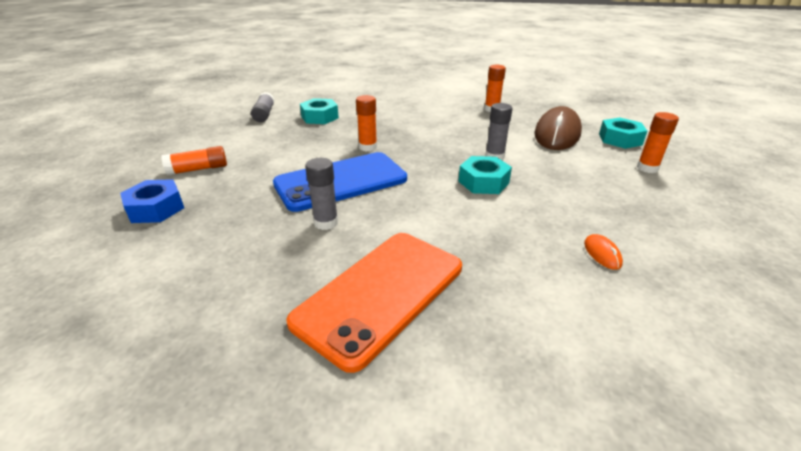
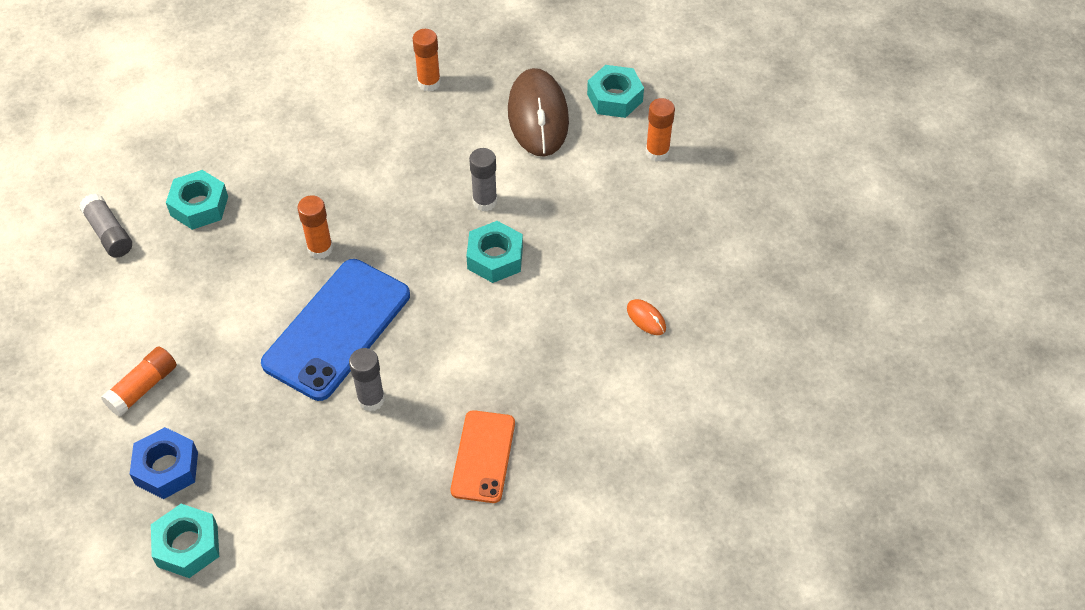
camera: 30 degrees left, 20 degrees up
(104, 255) = (187, 546): none -> turquoise nut
(381, 294) = (483, 456): orange phone -> orange phone, size x0.59

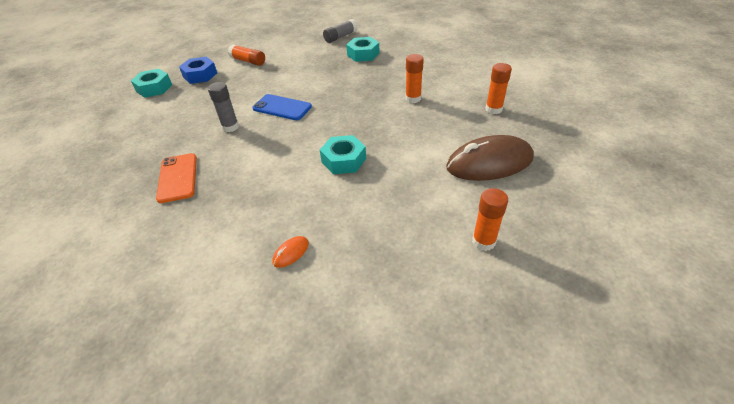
camera: 85 degrees right, 10 degrees down
(320, 249) = (340, 93): orange glue stick -> orange glue stick (413, 99)
(337, 329) = (282, 107): blue phone -> blue phone, size x0.59
(483, 456) = (177, 178): orange phone -> orange phone turned 75 degrees clockwise
(484, 201) = (394, 148): grey glue stick -> none
(615, 98) = (535, 205): turquoise nut -> none

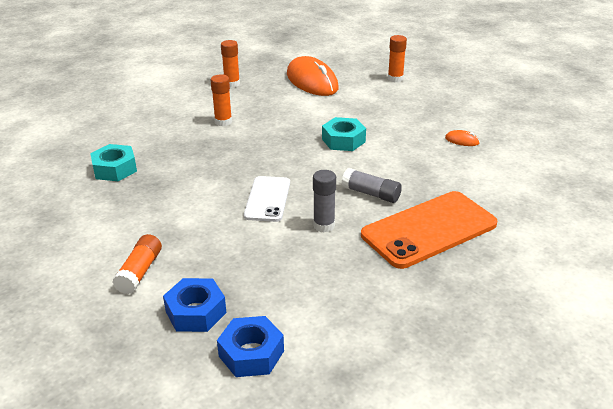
camera: 110 degrees left, 10 degrees down
(154, 88) = (251, 353): turquoise nut -> blue nut
(177, 178) = (429, 229): orange phone -> orange phone, size x1.69
(282, 107) = (267, 199): blue phone -> white phone
(340, 37) = (51, 199): grey glue stick -> grey glue stick (371, 194)
(489, 163) = (312, 81): brown mouse -> orange mouse

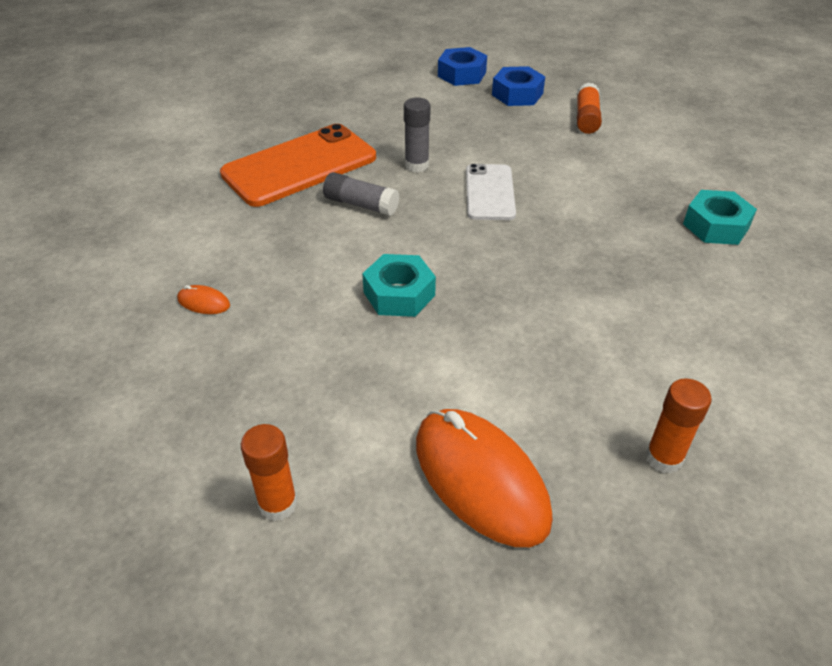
camera: 175 degrees right, 10 degrees up
(223, 122) = (616, 329): orange glue stick -> none

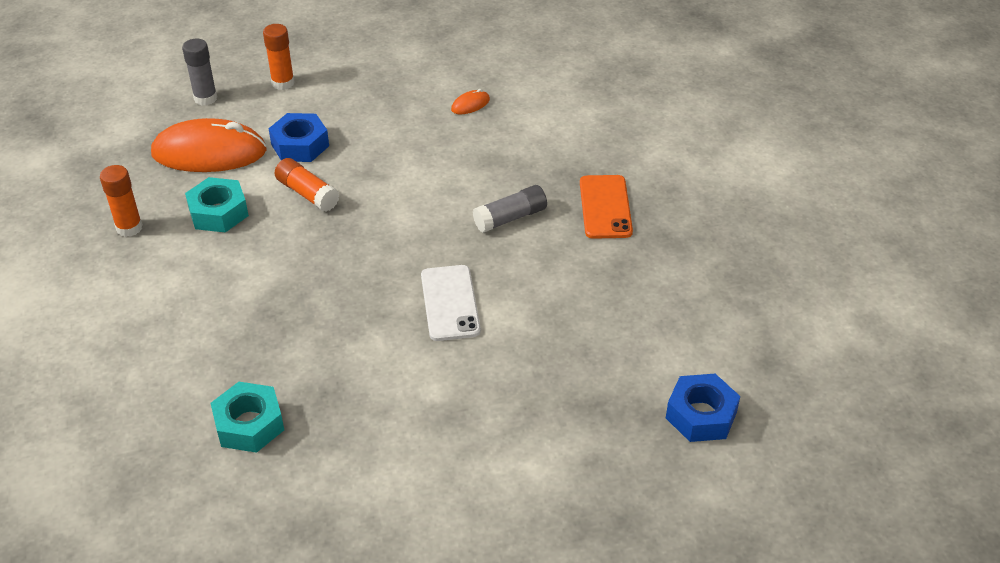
camera: 125 degrees right, 0 degrees up
(299, 166) = (605, 207): orange phone -> orange phone, size x0.59
(399, 294) = (383, 190): turquoise nut -> turquoise nut (218, 212)
(417, 165) = (538, 279): grey glue stick -> grey glue stick (205, 98)
(489, 192) = (450, 303): white phone -> white phone turned 45 degrees clockwise
(517, 94) = (610, 437): blue nut -> blue nut (300, 145)
(586, 118) = (505, 464): orange glue stick -> orange glue stick (307, 193)

